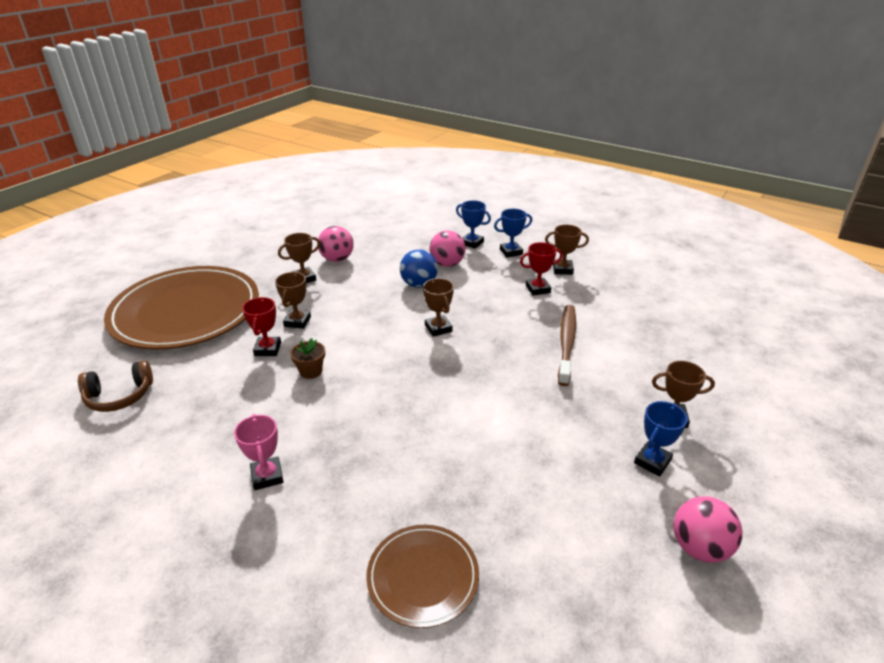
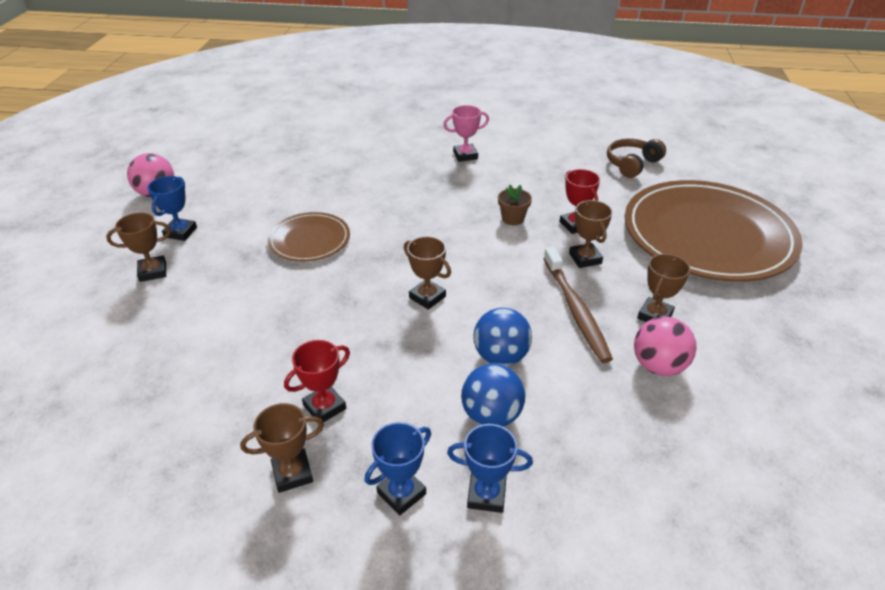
camera: 155 degrees right, 5 degrees up
(267, 476) = (465, 155): pink trophy -> pink trophy turned 60 degrees counterclockwise
(423, 576) = (333, 144): brown plate -> brown plate (309, 240)
(447, 264) = (491, 415): pink ball -> blue ball
(566, 343) = (267, 324): brown toothbrush -> brown toothbrush (576, 310)

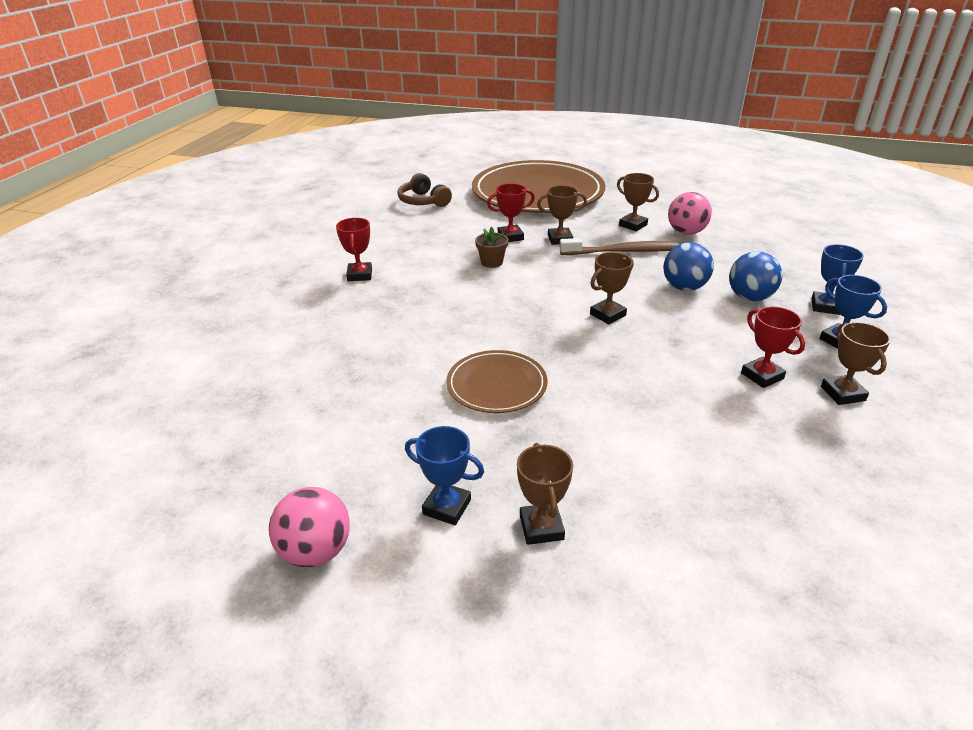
camera: 80 degrees left, 5 degrees down
(465, 155) = (360, 275): pink trophy -> red trophy

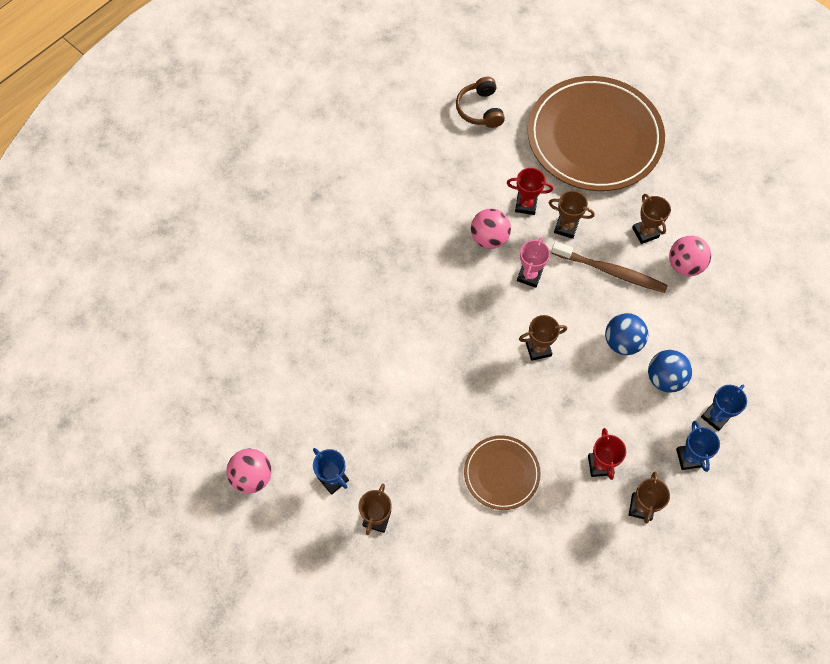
camera: 25 degrees right, 30 degrees up
(360, 275) = (377, 211): red trophy -> none
(492, 262) = (489, 238): brown flower pot -> pink ball
(496, 385) = (414, 389): brown plate -> brown plate (501, 473)
(553, 273) = (529, 276): none -> pink trophy

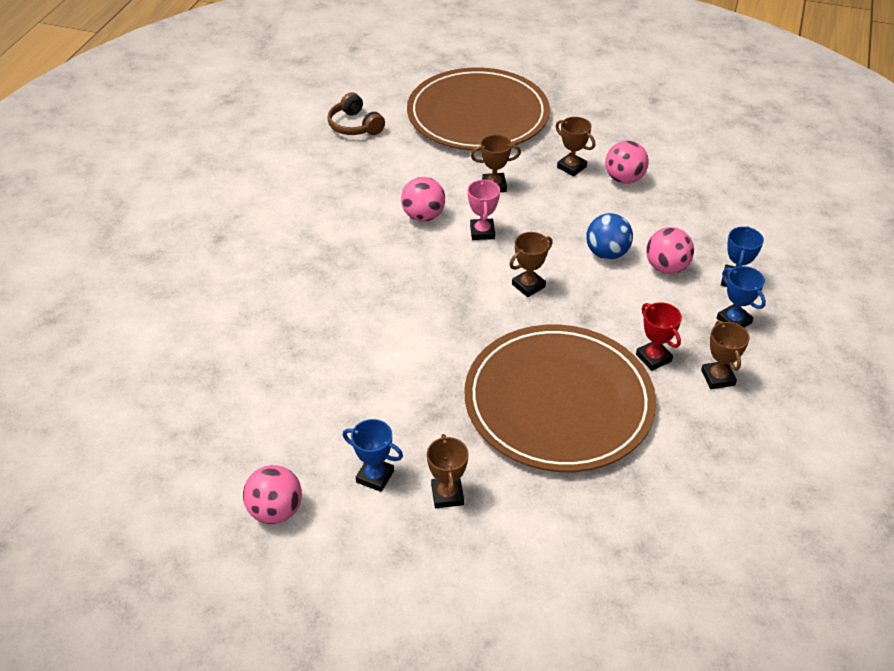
camera: 25 degrees left, 20 degrees down
(501, 473) = (558, 402): brown plate -> brown plate, size x2.08
(526, 205) = (444, 181): red trophy -> none
(611, 271) = (559, 204): brown toothbrush -> none
(664, 378) = (666, 267): blue ball -> pink ball

